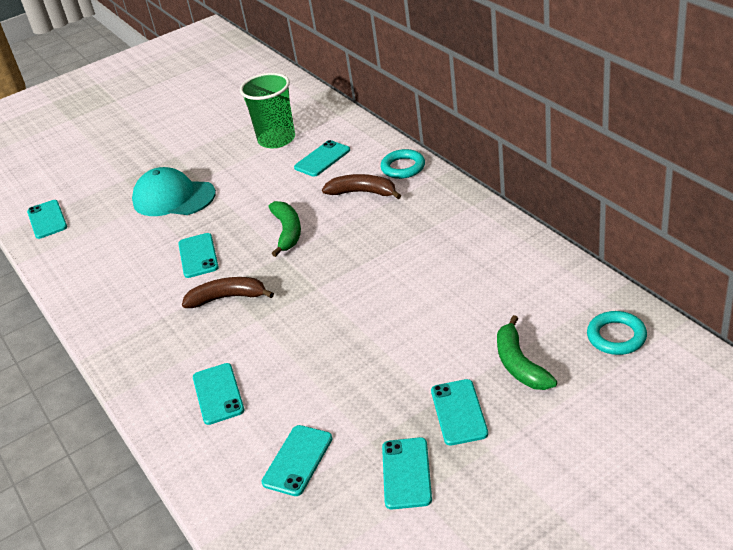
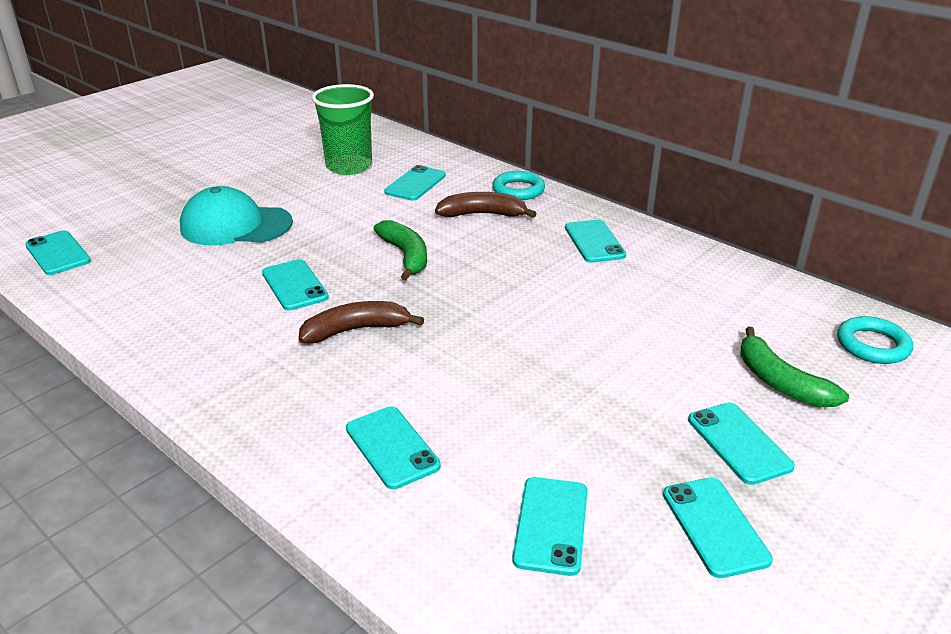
camera: 20 degrees left, 5 degrees down
(441, 223) = (594, 242): none -> turquoise phone

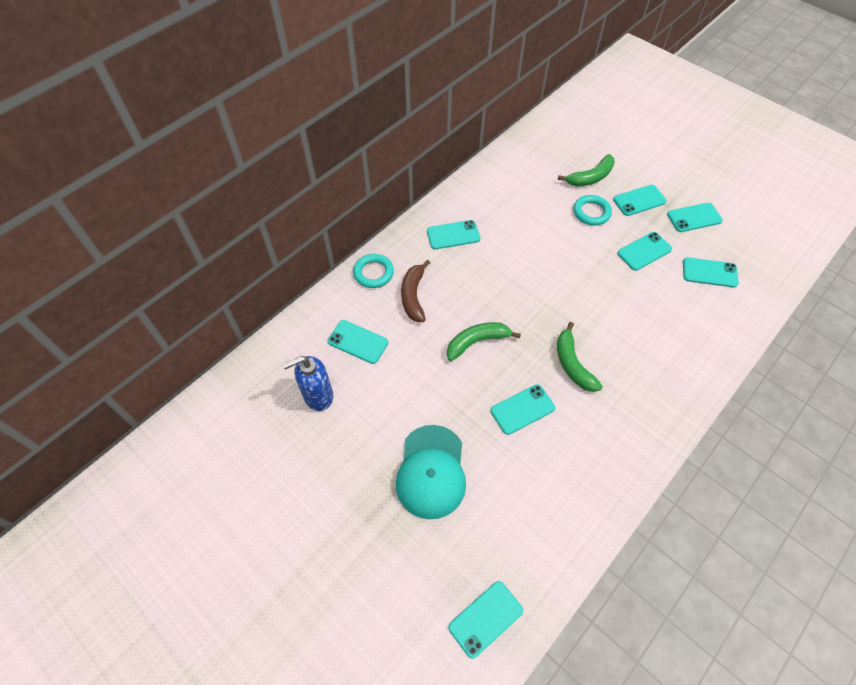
camera: 90 degrees left, 25 degrees up
(349, 166) = (318, 396): green cup -> blue soap dispenser
(356, 330) = (572, 364): brown banana -> green banana
(392, 447) = (675, 337): turquoise phone -> turquoise phone (644, 251)
(872, 345) = (554, 138): turquoise ring -> turquoise ring (591, 212)

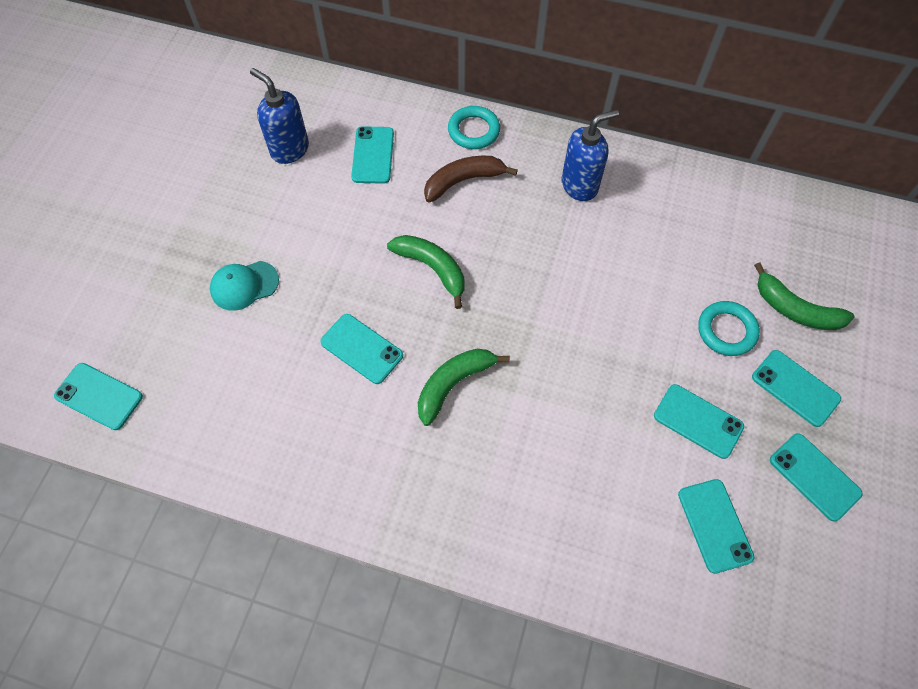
camera: 65 degrees right, 5 degrees up
(431, 471) = (244, 285): turquoise cap -> turquoise cap, size x0.60
(453, 235) = (580, 185): turquoise phone -> blue soap dispenser

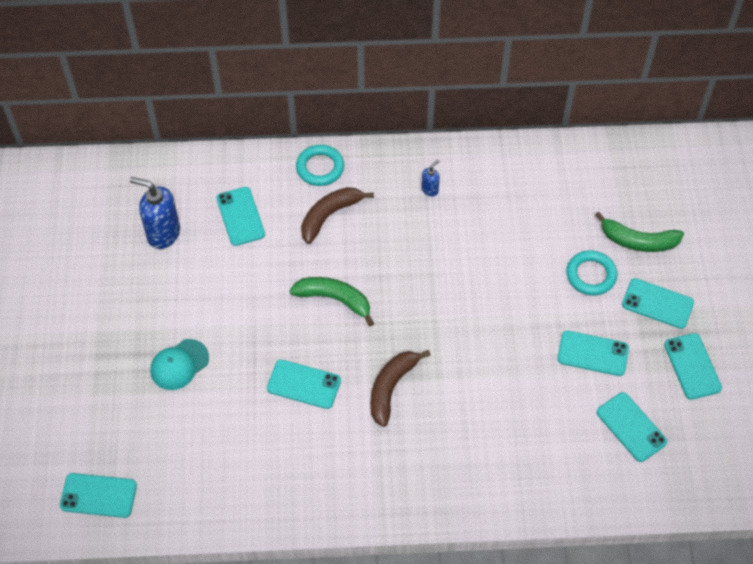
camera: 20 degrees left, 5 degrees down
(454, 384) = (391, 388): green banana -> brown banana
(580, 185) = (430, 190): blue soap dispenser -> blue soap dispenser, size x0.48
(814, 476) = (692, 366): turquoise phone -> turquoise phone turned 45 degrees clockwise

